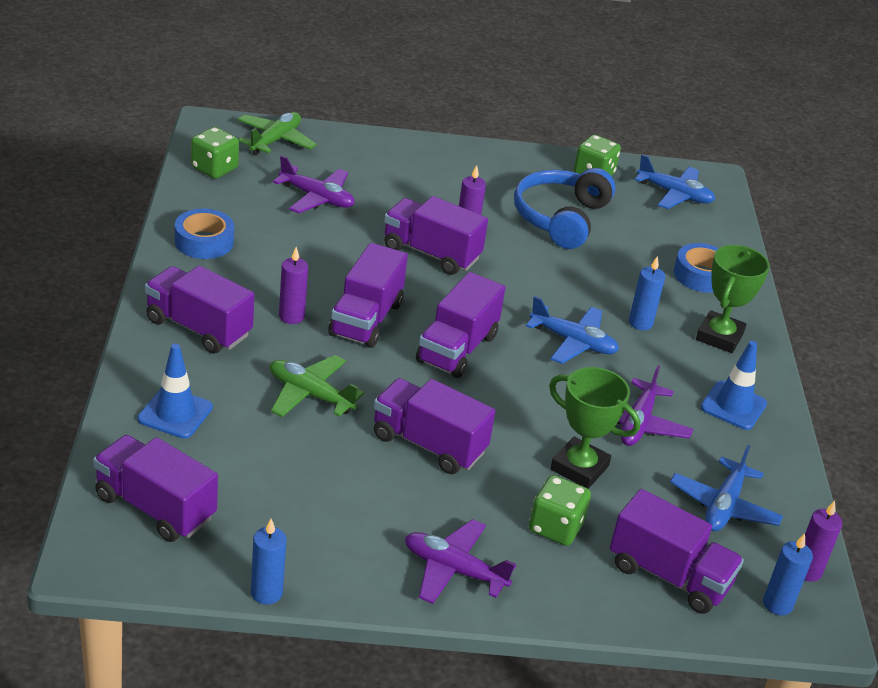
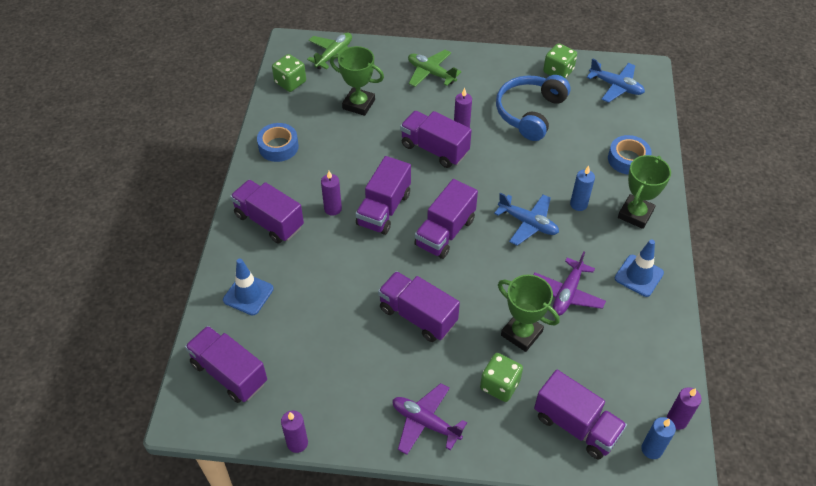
camera: 10 degrees right, 15 degrees up
(266, 593) = (297, 443): blue candle -> purple candle
(310, 395) = (340, 276): green plane -> green plane (431, 73)
(317, 198) = (358, 104): purple plane -> green trophy
(724, 506) = (622, 364): blue plane -> none

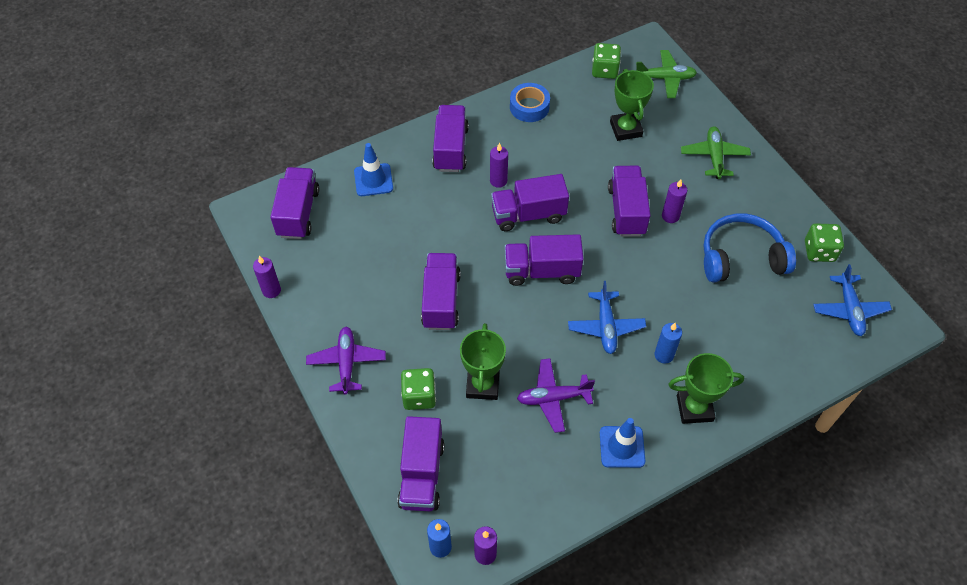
camera: 55 degrees right, 5 degrees up
(628, 159) = (759, 368): blue tape -> none

